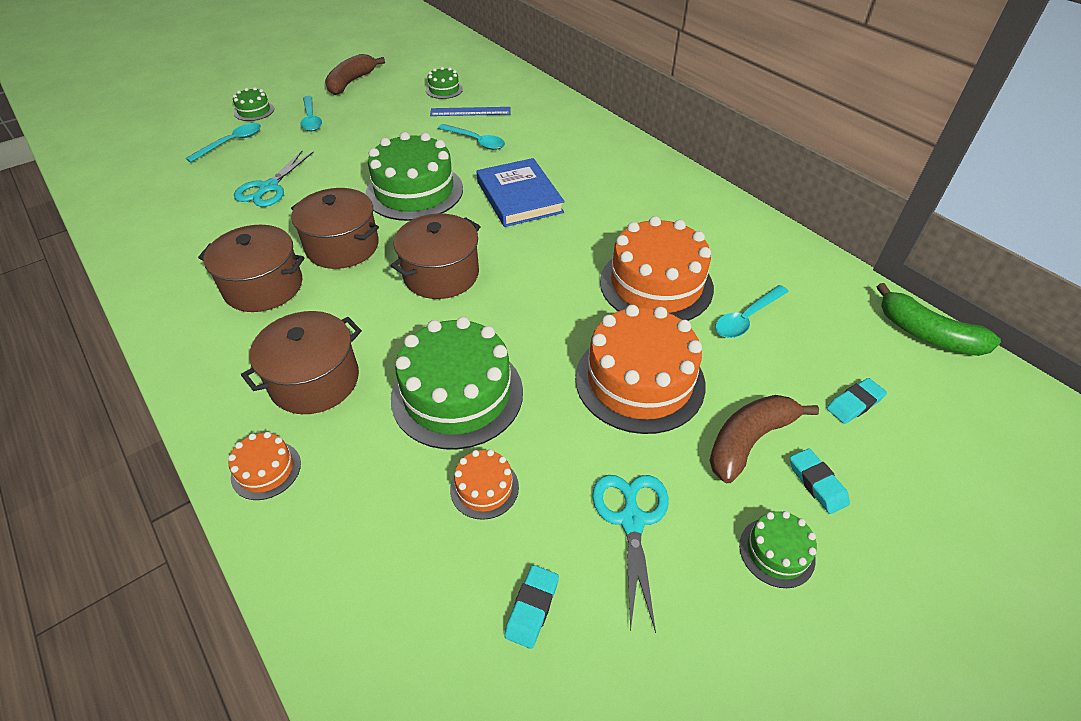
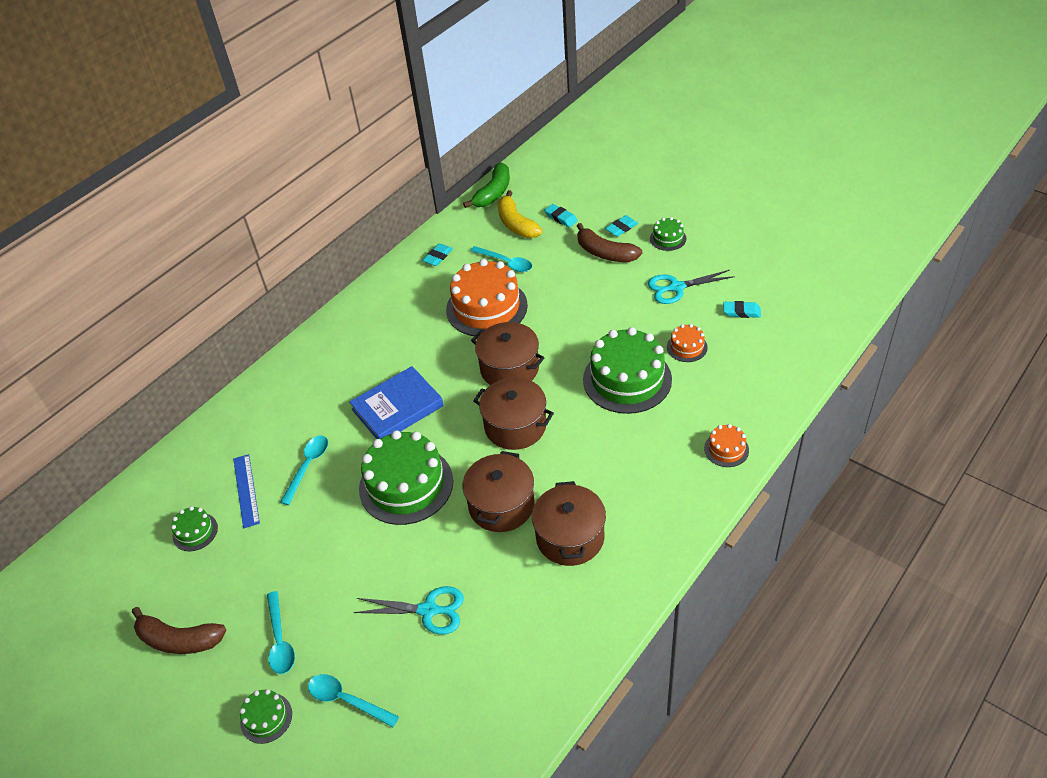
camera: 100 degrees left, 0 degrees up
(311, 119) = (280, 640): turquoise spoon -> turquoise spoon turned 105 degrees clockwise
(315, 380) = (649, 457): brown pot -> brown pot (509, 368)
(639, 380) = (579, 300): orange cake -> none
(772, 257) = (438, 257): none -> turquoise eraser
(841, 346) = (516, 224): none -> yellow banana

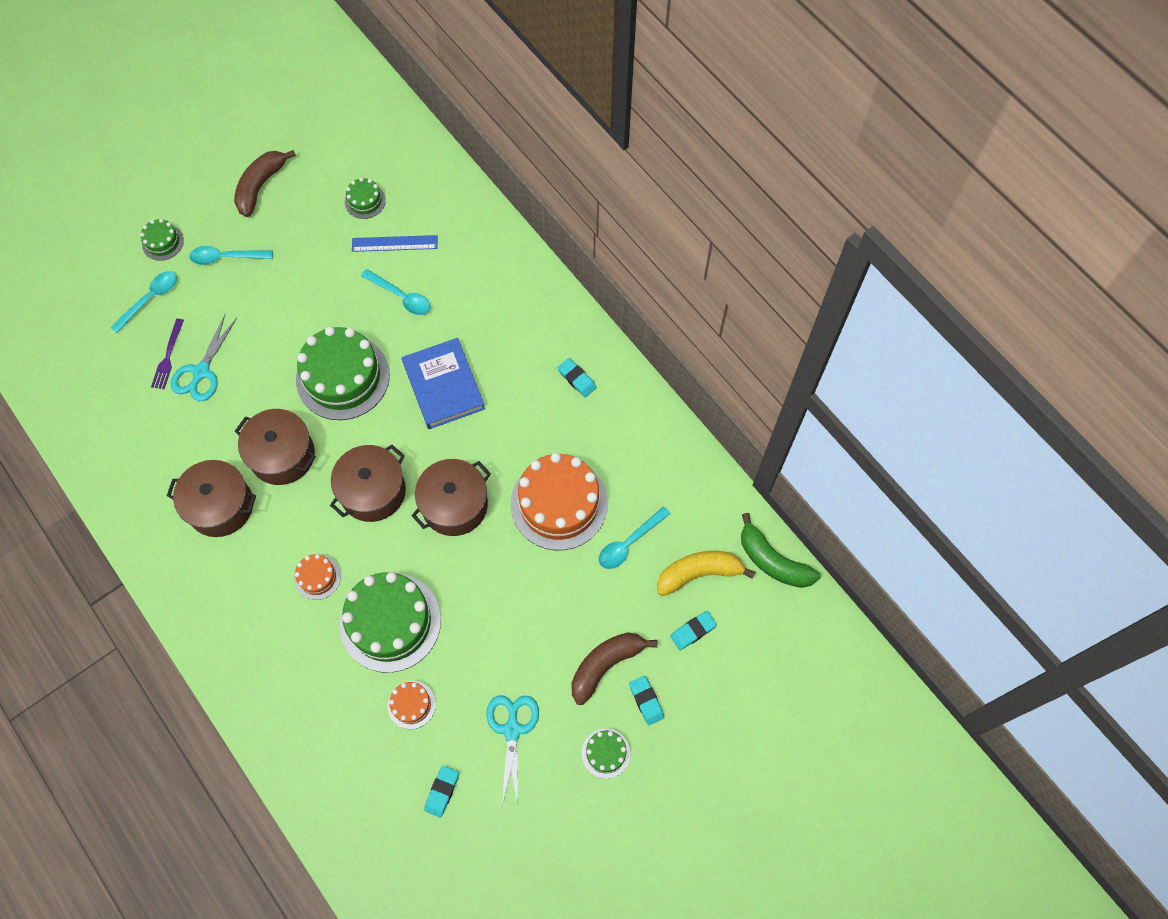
camera: 100 degrees right, 20 degrees up
(417, 651) = (168, 357): none -> purple fork
(438, 257) = (667, 469): turquoise eraser -> turquoise eraser (577, 379)
(726, 449) = (255, 690): orange cake -> orange cake (317, 577)

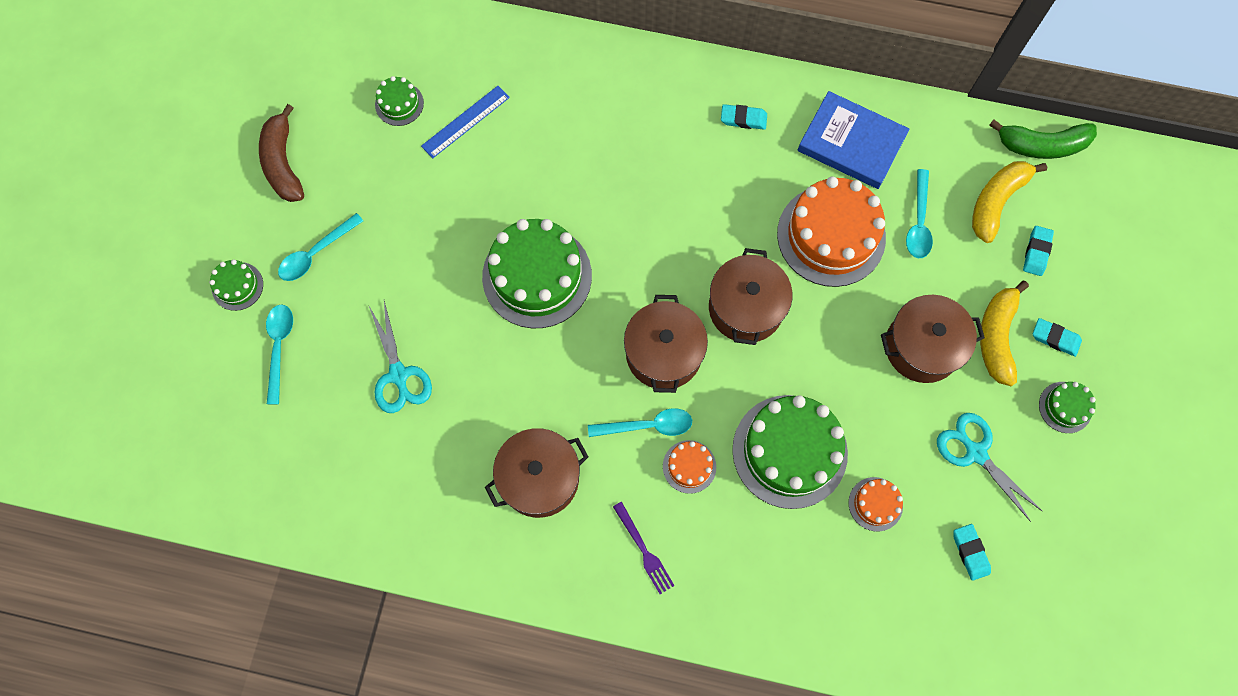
camera: 40 degrees left, 5 degrees up
(168, 357) = (352, 386): purple fork -> purple fork (644, 551)
(282, 455) = (551, 388): brown pot -> brown pot (922, 347)
(401, 297) = (519, 164): turquoise spoon -> turquoise spoon (647, 426)
(443, 386) = (635, 213): blue book -> blue book (851, 143)
(605, 665) = (997, 337): brown banana -> yellow banana

